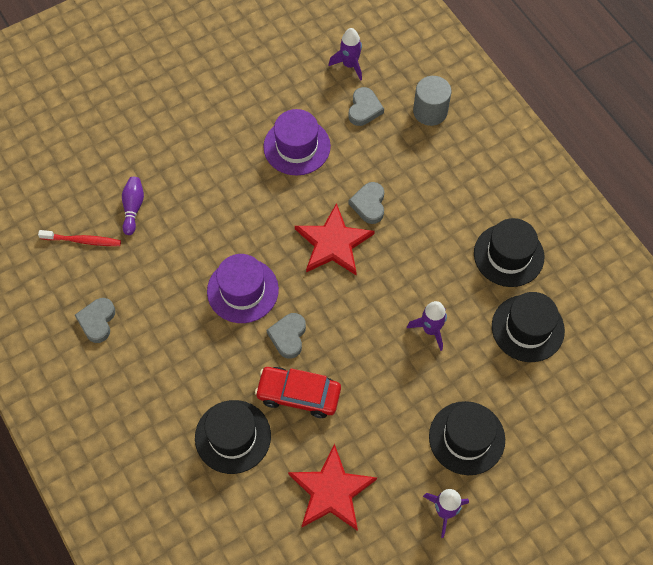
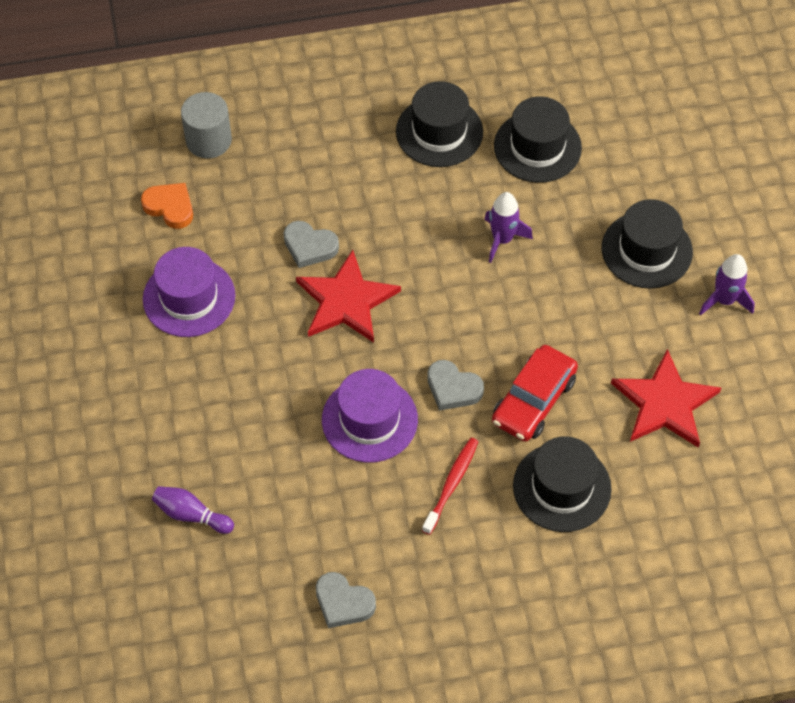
camera: 70 degrees left, 5 degrees down
(83, 241) = (213, 591): red toothbrush -> red toothbrush (451, 484)
(350, 65) = (95, 201): purple rocket -> none
(364, 109) = (170, 207): grey heart -> orange heart

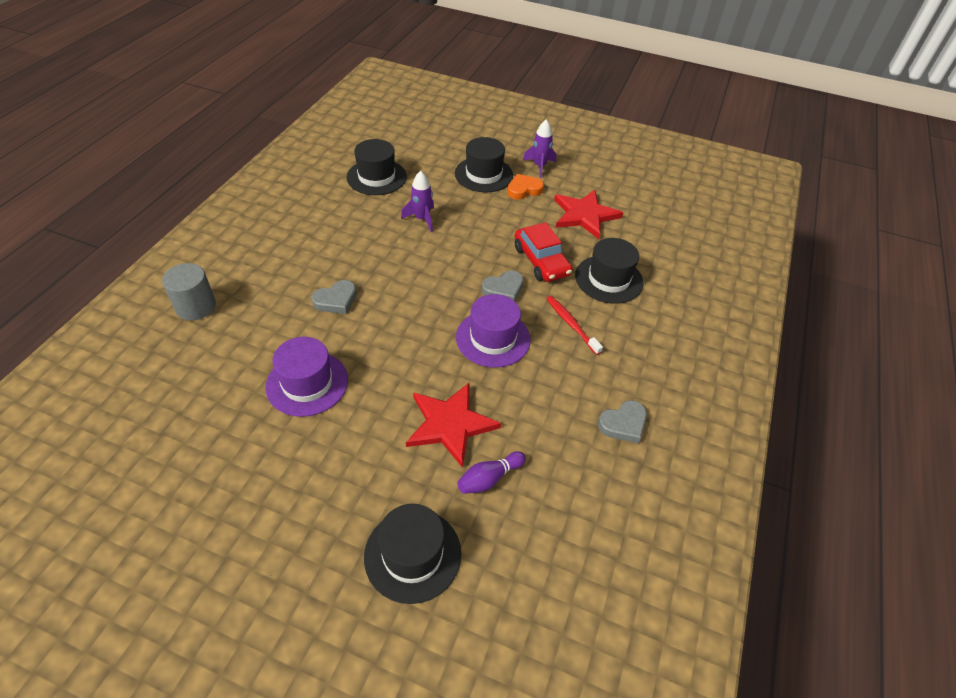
camera: 60 degrees left, 10 degrees down
(170, 207) = (222, 355): orange heart -> orange heart (524, 189)
(346, 301) = (394, 304): red star -> red star (450, 424)
(439, 132) = (321, 206): black hat -> black hat (412, 554)

